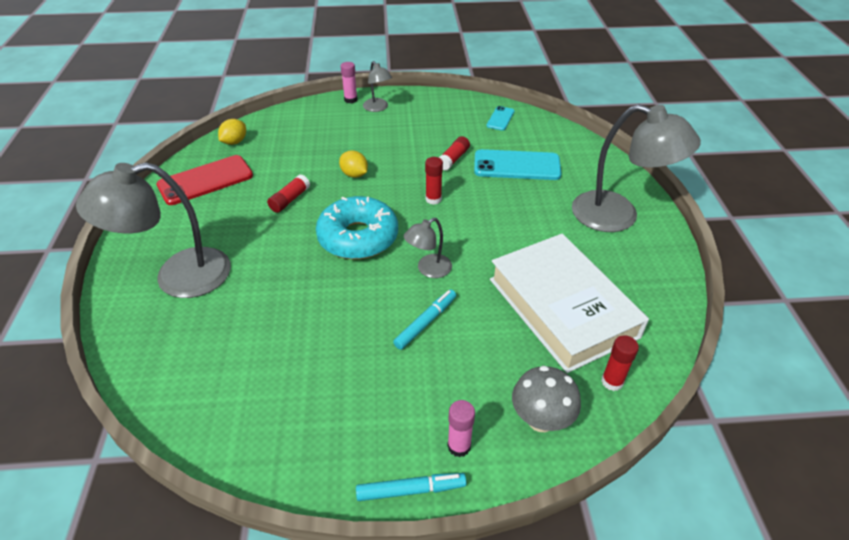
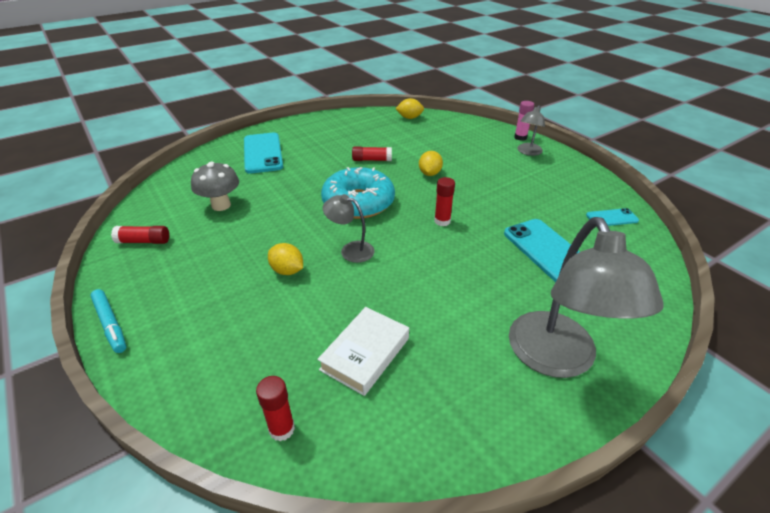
camera: 60 degrees right, 5 degrees down
(178, 277) = (262, 153): grey lamp -> turquoise phone
(205, 180) = (359, 125): red phone -> none
(426, 322) = (287, 270): turquoise marker -> yellow lemon
(453, 159) = (510, 212): red glue stick -> red glue stick (144, 241)
(459, 446) = (160, 337): pink glue stick -> none
(540, 420) = (207, 383): grey mushroom -> grey mushroom (221, 205)
(562, 307) = (365, 354): white book -> white book, size x0.53

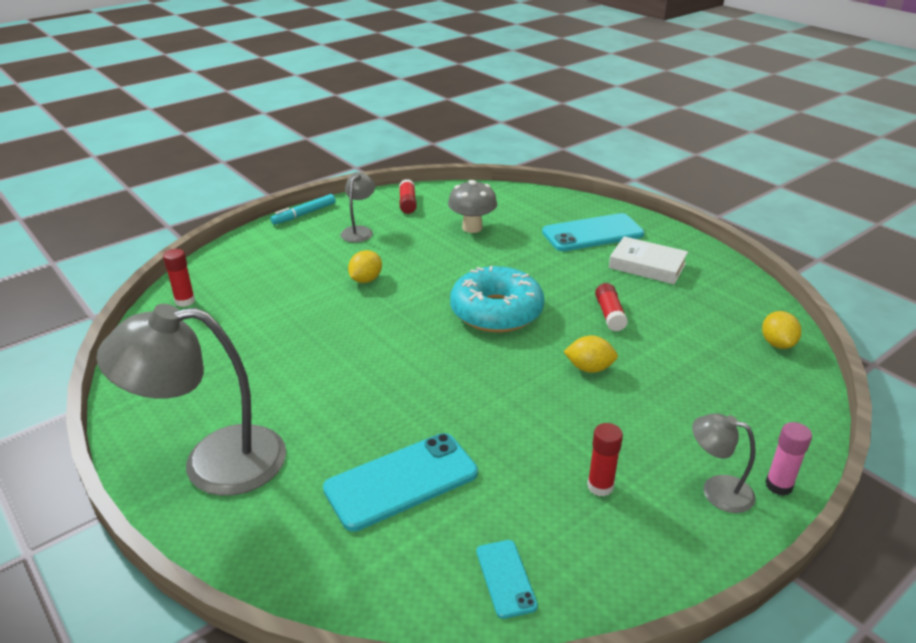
camera: 85 degrees right, 5 degrees down
(350, 250) = (400, 313): grey lamp -> grey lamp (359, 231)
(365, 354) = (249, 333): white book -> white book (647, 266)
(442, 221) = (466, 380): red glue stick -> red glue stick (600, 486)

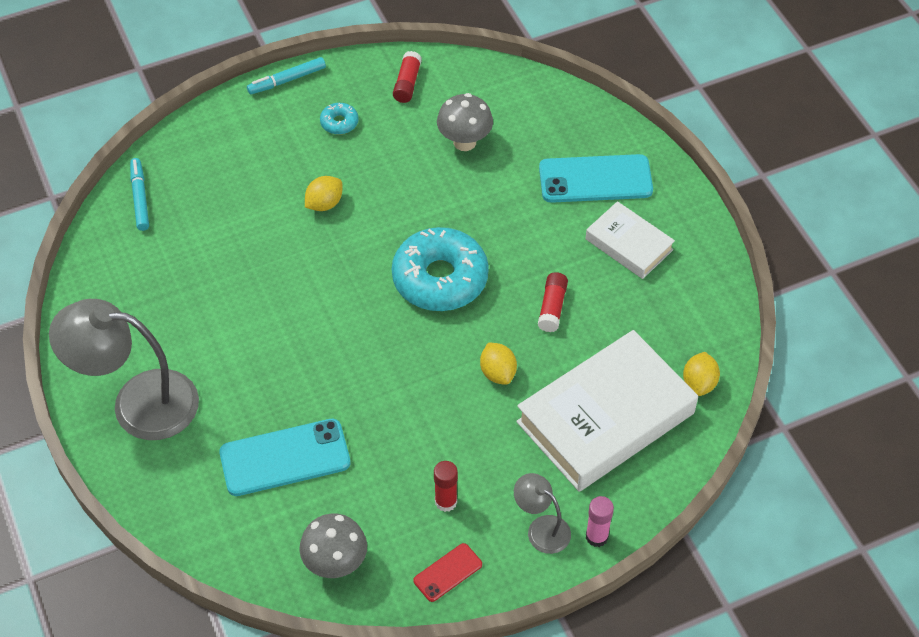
camera: 15 degrees right, 20 degrees up
(185, 301) = (140, 198): red glue stick -> turquoise marker
(359, 231) = (339, 123): grey lamp -> turquoise donut
(505, 578) = (335, 564): turquoise phone -> grey mushroom
(589, 368) = (498, 373): yellow lemon -> yellow lemon turned 45 degrees clockwise
(642, 557) = (447, 572): none -> red phone
(713, 383) = (605, 417): none -> white book

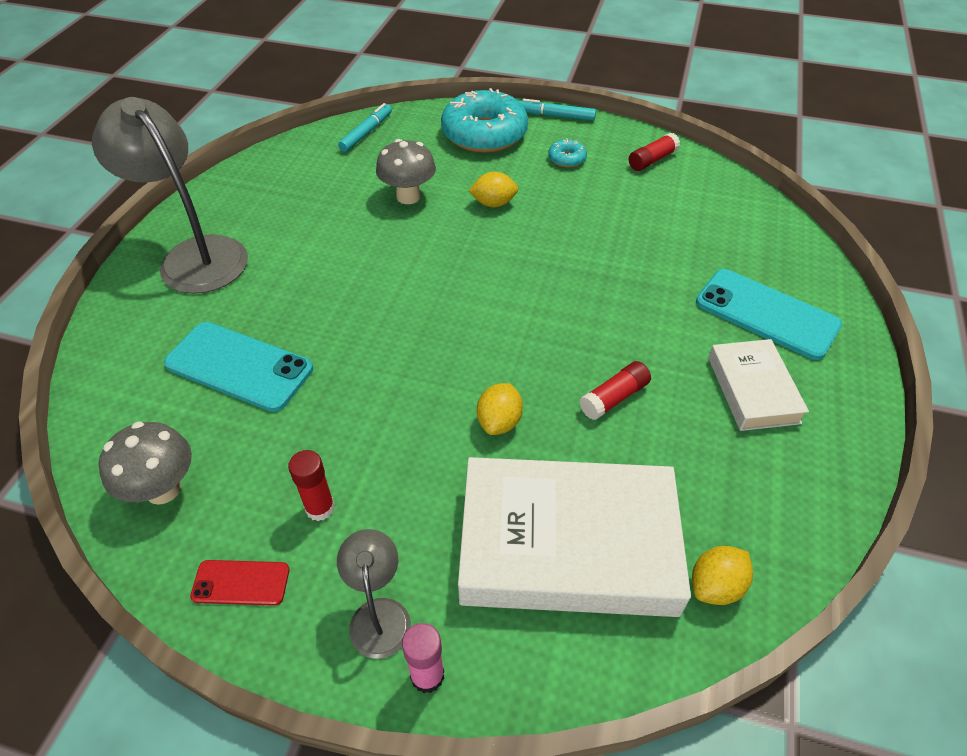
camera: 40 degrees right, 5 degrees down
(440, 278) = (530, 309): turquoise donut -> turquoise donut (484, 134)
(464, 142) = (661, 222): grey mushroom -> grey mushroom (408, 196)

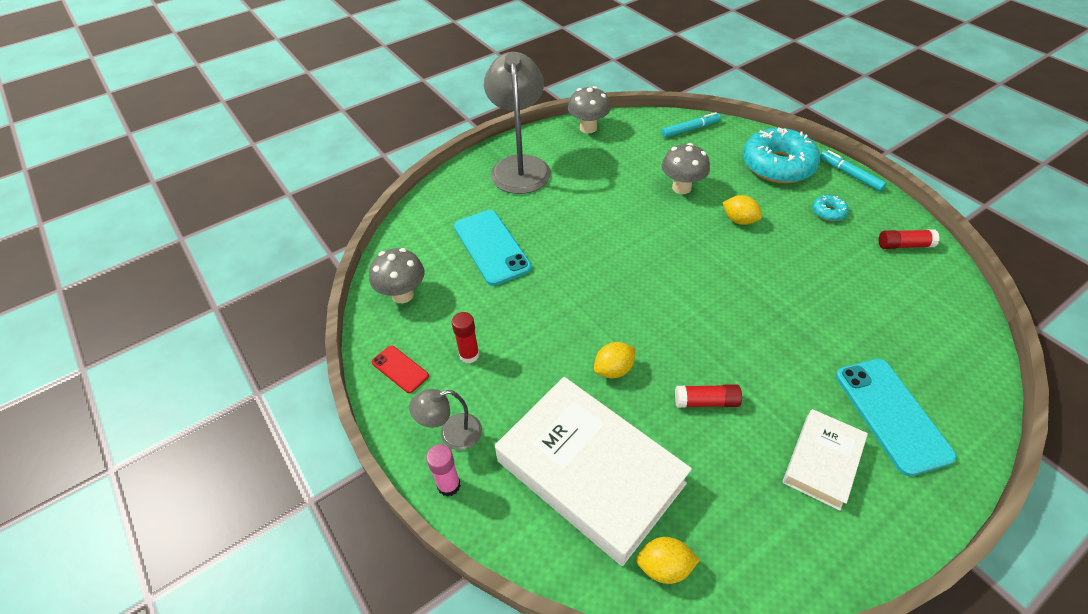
camera: 40 degrees right, 0 degrees up
(246, 176) = (588, 128): none -> grey mushroom
(379, 614) = (452, 434): grey lamp -> grey lamp turned 135 degrees counterclockwise

